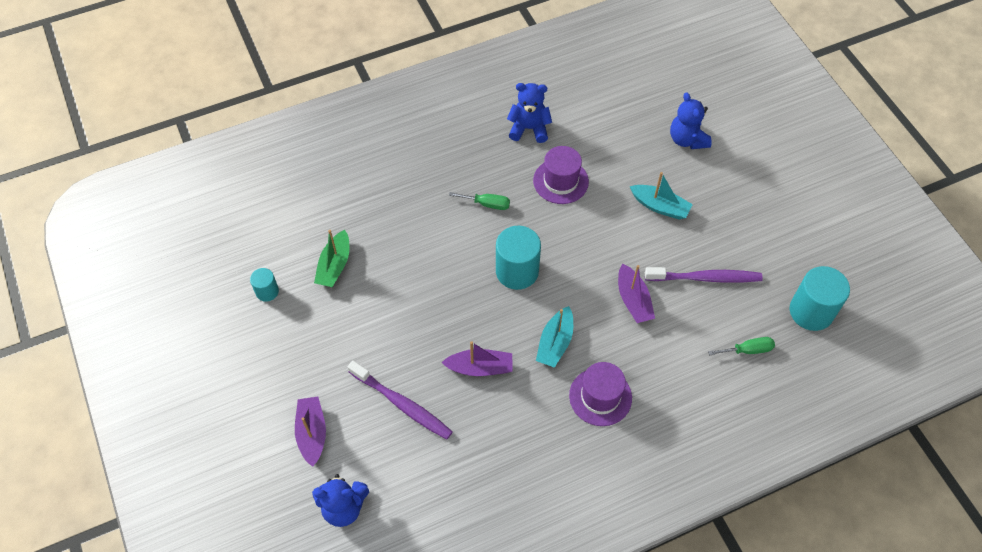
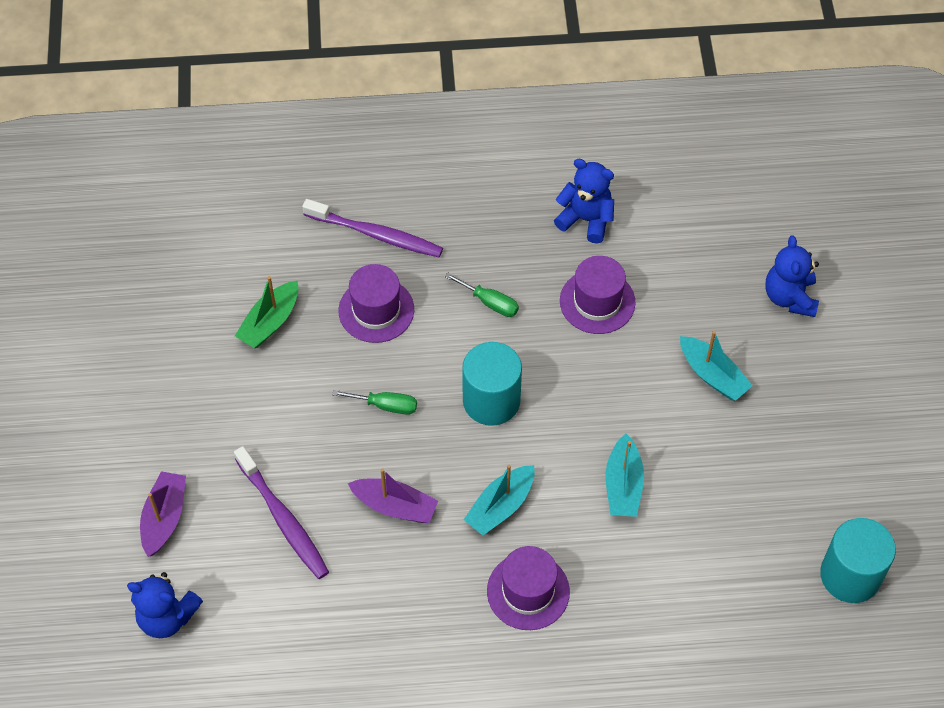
camera: 20 degrees right, 0 degrees up
(267, 291) = (177, 329): turquoise cylinder -> none
(408, 234) = (376, 310): none -> purple hat
(633, 300) = (623, 485): purple boat -> turquoise boat
(705, 278) = (730, 487): purple toothbrush -> purple toothbrush (376, 235)
(748, 350) = (743, 596): green screwdriver -> green screwdriver (385, 405)

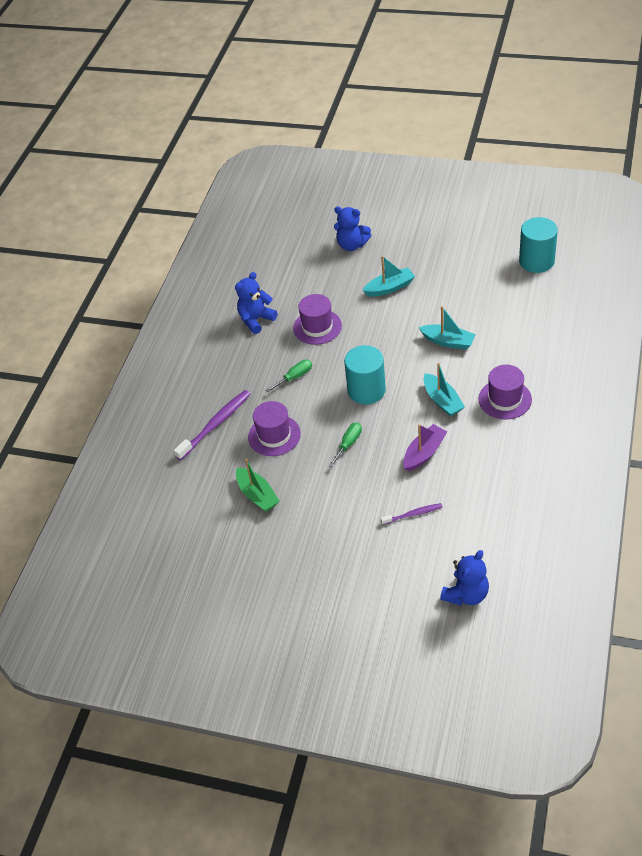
camera: 65 degrees left, 10 degrees down
(164, 518) = (388, 583): purple boat -> none
(283, 519) = (413, 514): purple toothbrush -> purple toothbrush, size x0.56

